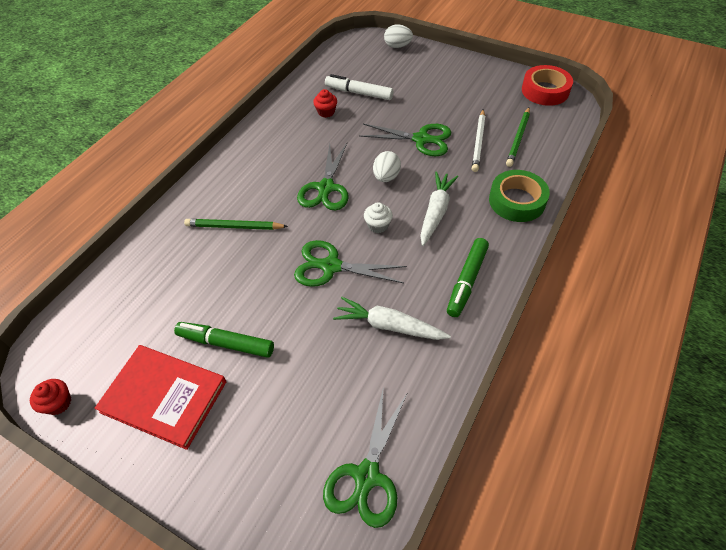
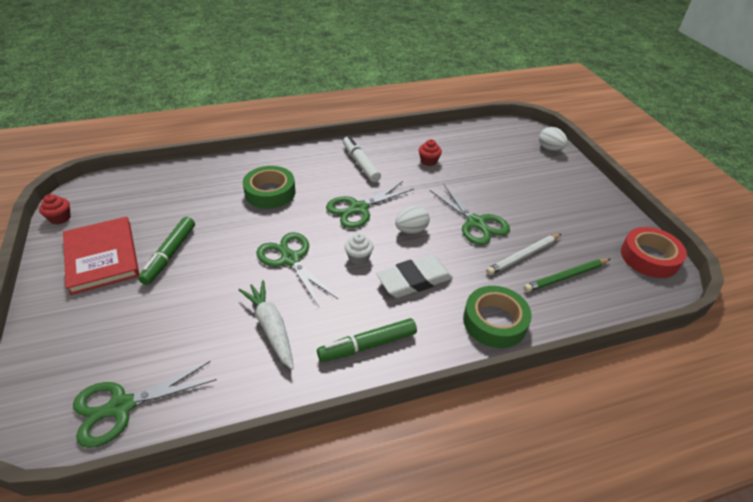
camera: 40 degrees right, 10 degrees down
(226, 343) = (170, 255): green marker -> green marker turned 135 degrees counterclockwise
(234, 227) = (270, 192): green pencil -> green tape
(359, 93) = (471, 163): white marker -> white marker (360, 163)
(436, 212) = (414, 280): white carrot -> white eraser

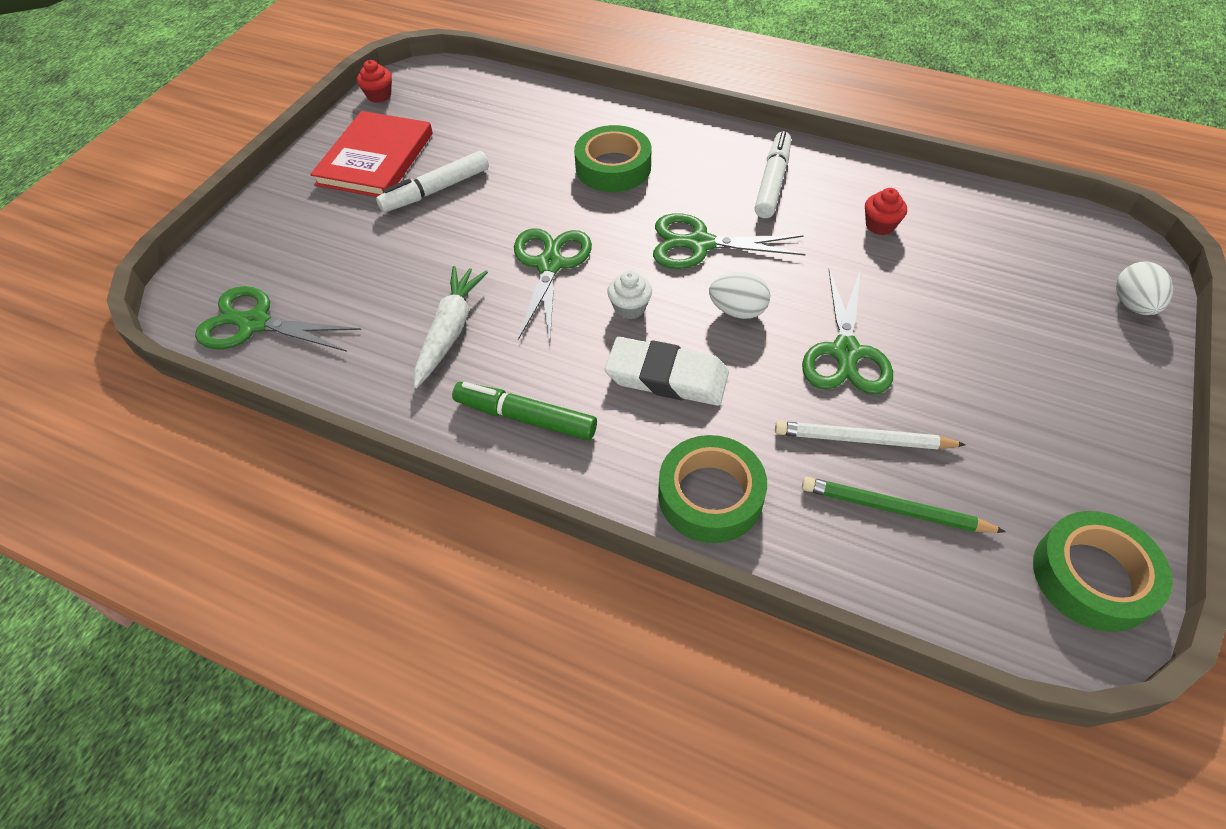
camera: 45 degrees right, 10 degrees up
(170, 255) = (436, 190): green marker -> white marker
(649, 257) = (1092, 577): red tape -> green tape

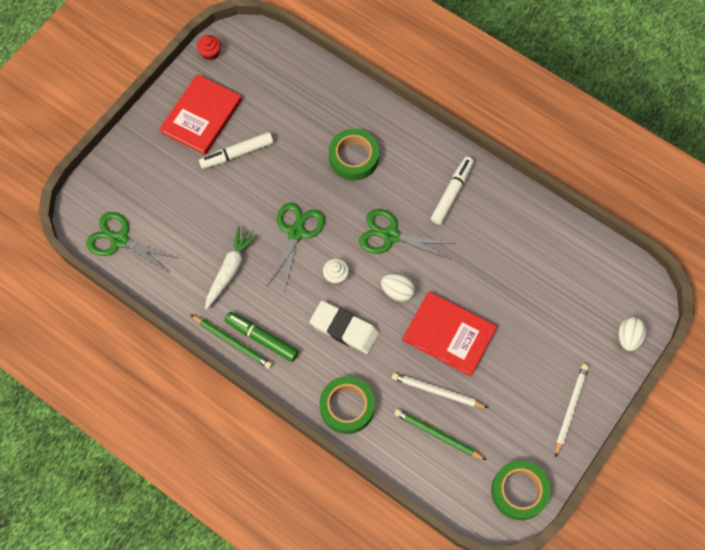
camera: 10 degrees right, 15 degrees up
(473, 433) = (232, 342): none -> green pencil
(846, 353) = (449, 334): green scissors -> red book
(880, 225) = (506, 244): red cupcake -> none
(1103, 421) = (570, 409): none -> white pencil

